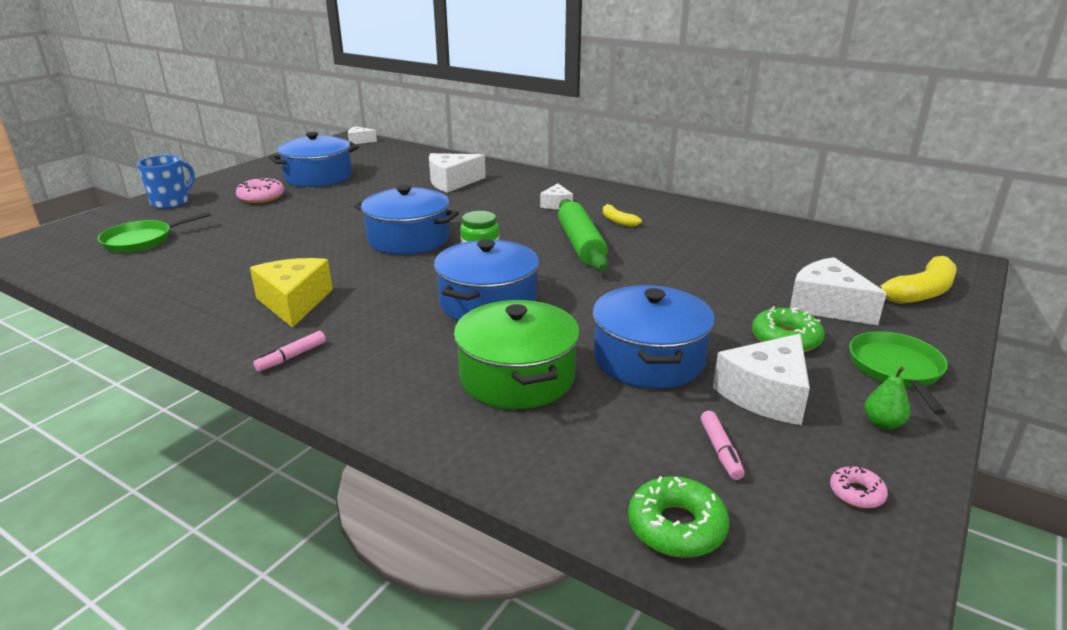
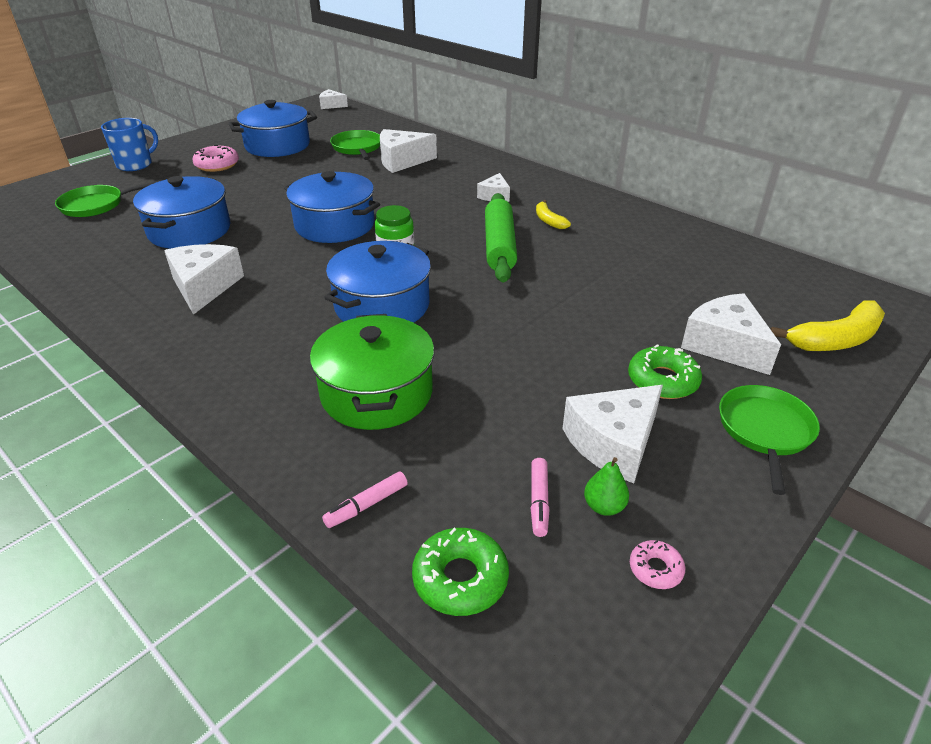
camera: 10 degrees right, 10 degrees up
(291, 357) = (181, 346): pink marker -> pink marker (366, 505)
(294, 302) = (204, 287): yellow cheese -> white cheese
(402, 174) = (357, 148): none -> green pan
(648, 359) = (512, 387): blue pot -> blue pot (189, 230)
(882, 423) = (720, 493): green pear -> green pear (604, 506)

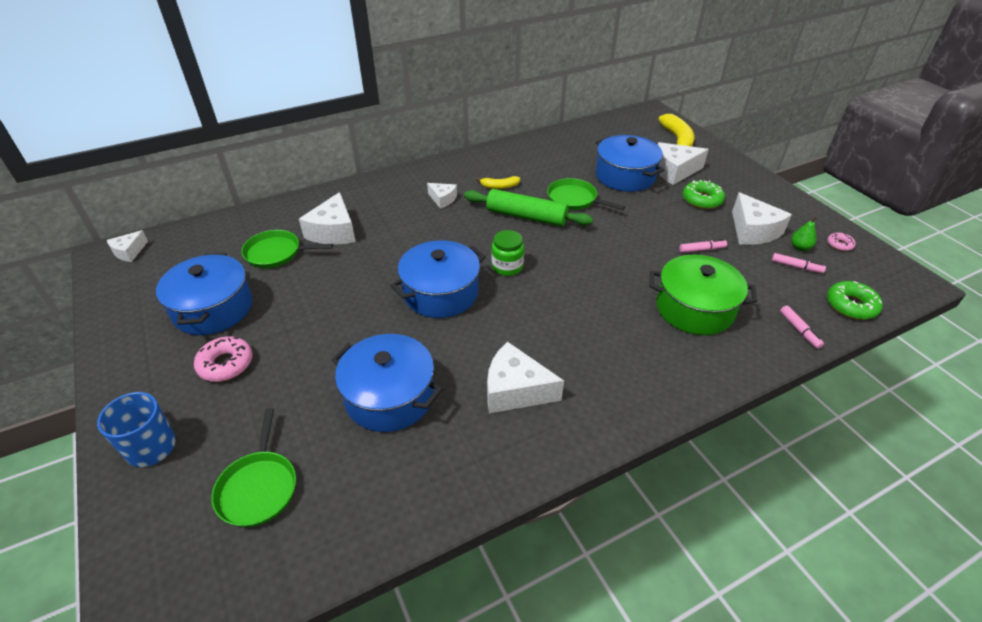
camera: 70 degrees left, 5 degrees up
(382, 305) = (587, 288): blue pot -> blue pot (625, 176)
(520, 390) = (702, 249): none -> pink marker
(765, 430) = (747, 184): green pan -> green pan (574, 199)

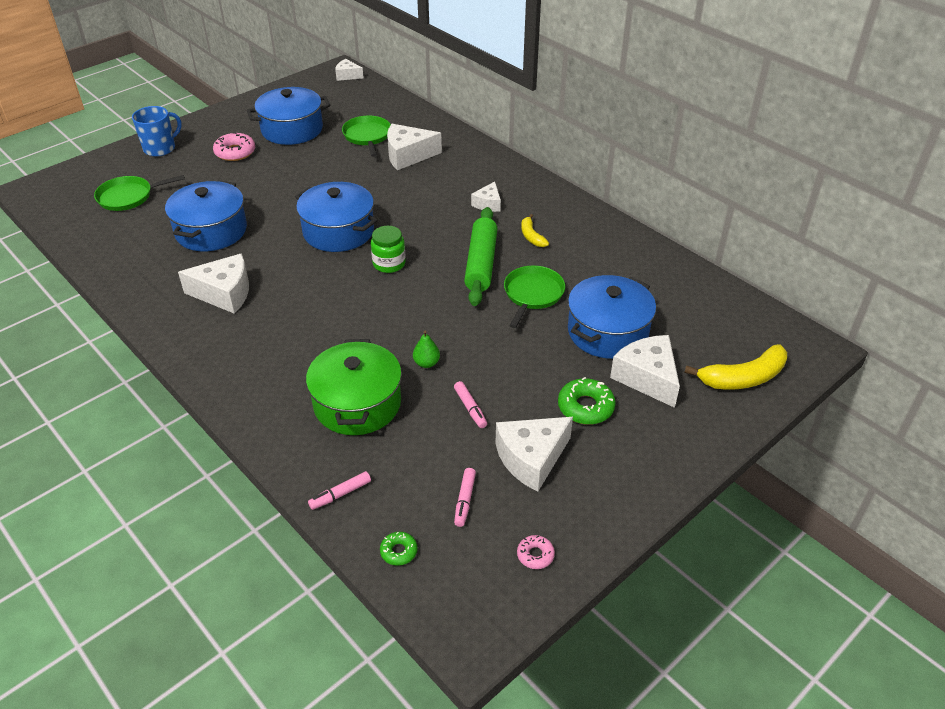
camera: 75 degrees right, 0 degrees up
(515, 390) = (224, 293): white cheese -> white cheese turned 90 degrees clockwise
(800, 247) = (511, 507): green pear -> green pear (426, 363)
(851, 305) = (399, 551): green donut -> green donut, size x0.57

